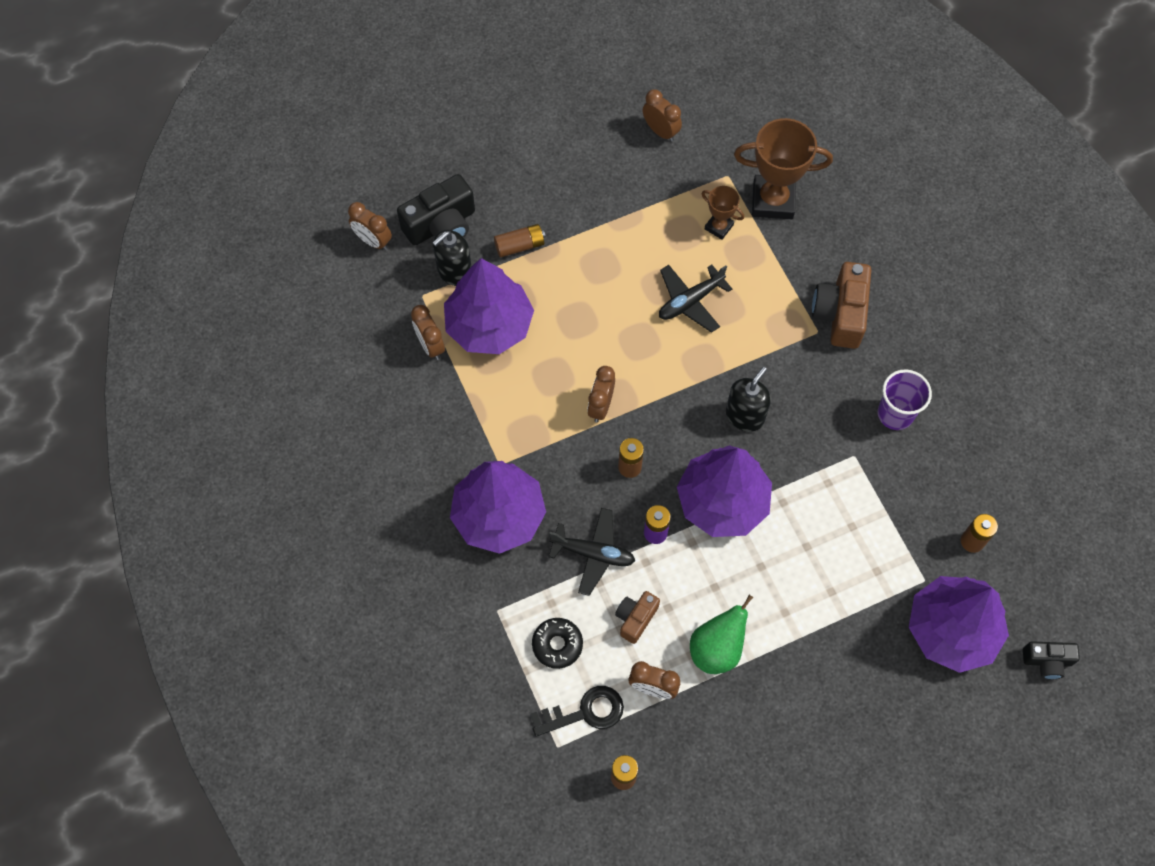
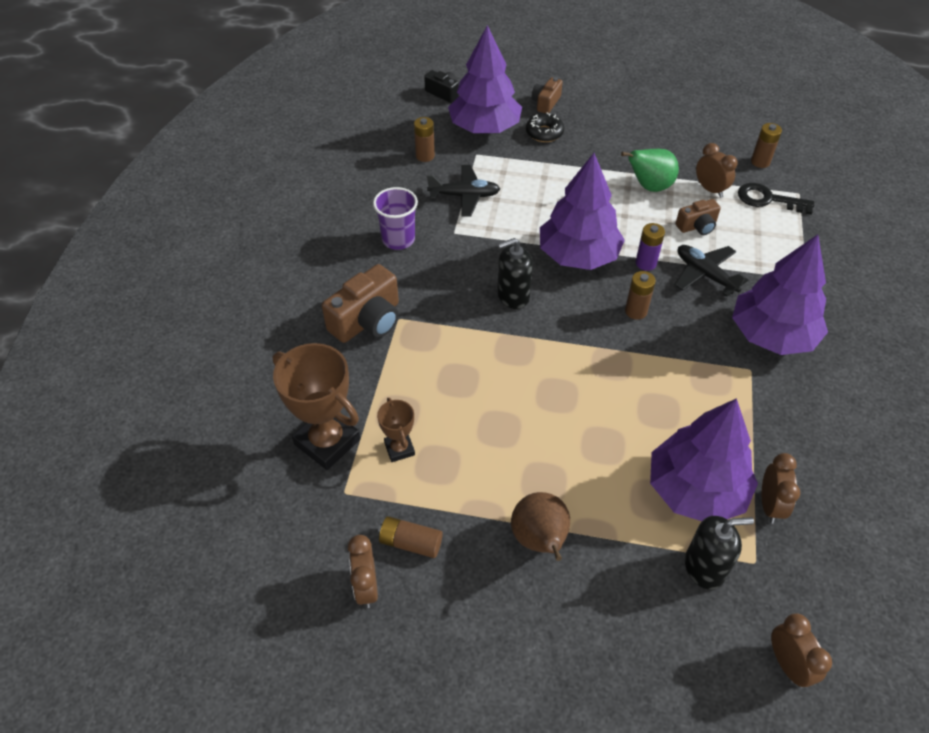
camera: 145 degrees left, 15 degrees down
(441, 225) = (692, 632): black camera -> none
(520, 245) = (614, 552): brown battery -> brown battery (410, 543)
(557, 645) = (768, 239): black donut -> black donut (544, 133)
(574, 224) = (540, 540): none -> brown pear
(600, 406) = (630, 364): brown clock -> none
(690, 301) = (484, 400): black plane -> black plane (464, 196)
(922, 724) = (546, 103): none -> brown camera

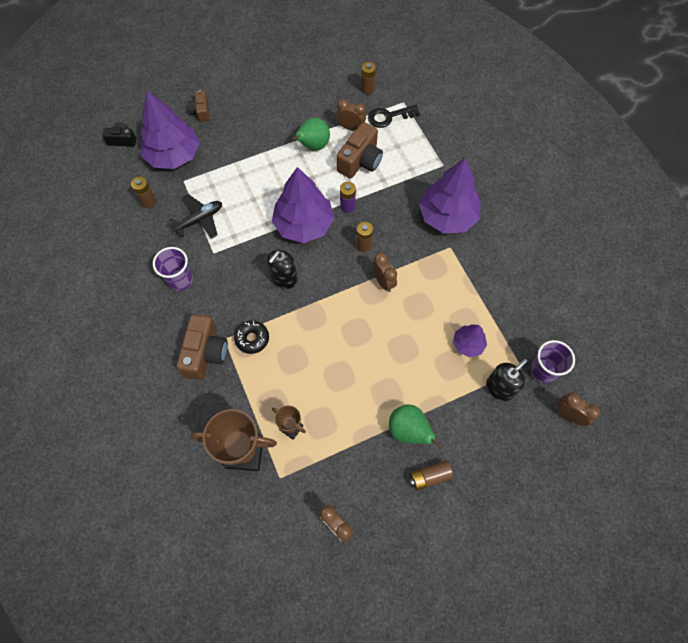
camera: 35 degrees left, 15 degrees up
(410, 543) = (340, 481): brown battery -> brown battery (429, 476)
(540, 540) = (408, 430): brown pear -> green pear
(544, 133) = (217, 138): black donut -> black donut (252, 339)
(696, 490) = (468, 344): purple tree -> purple tree, size x0.51
(697, 226) = (360, 161): brown camera -> brown camera, size x1.72
(705, 274) = (386, 195): black plane -> none
(770, 505) = (509, 328): brown clock -> brown clock (383, 281)
(785, 584) = (543, 370): none -> purple cup

